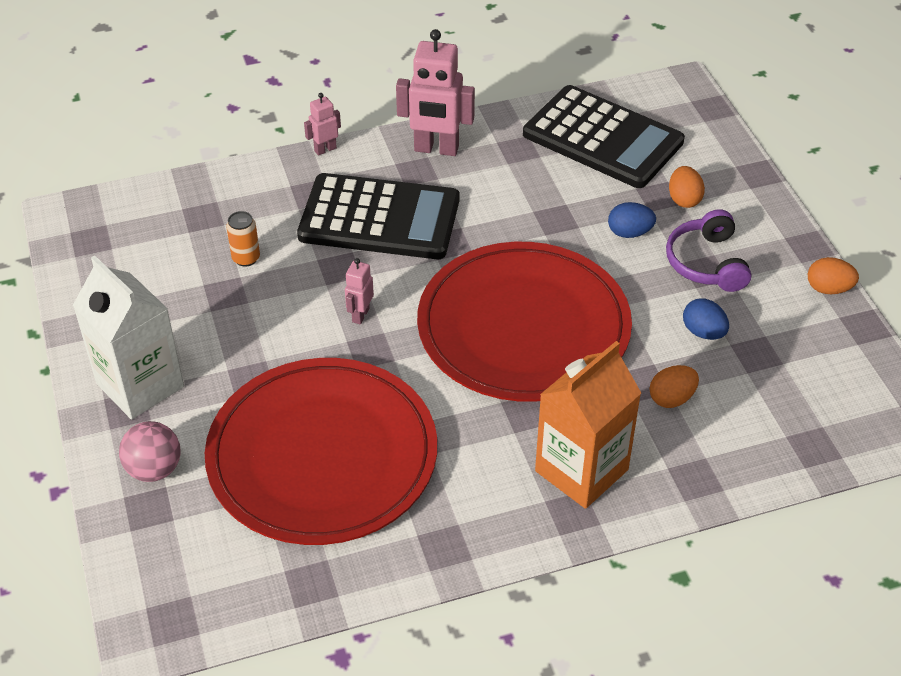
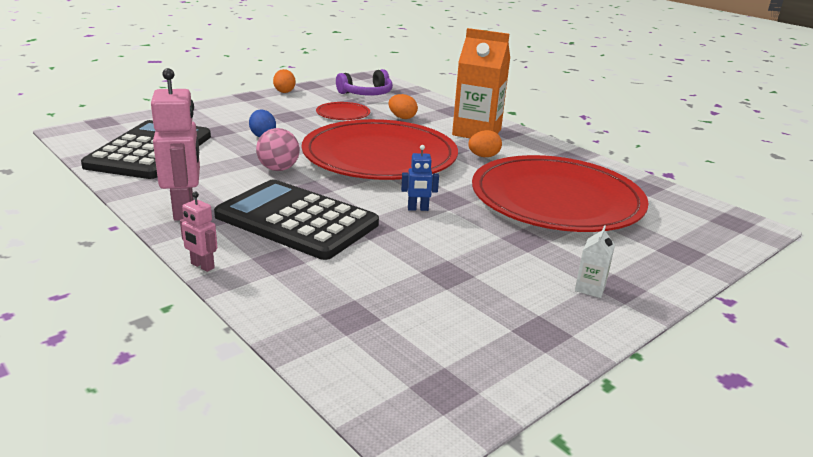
camera: 115 degrees left, 20 degrees down
(140, 385) = (590, 288): white carton -> white carton, size x0.42
(154, 469) = (650, 258): pink ball -> pink ball (278, 169)
(246, 258) = (394, 274): orange can -> none
(360, 315) = (418, 209): pink robot -> blue robot
(379, 218) = (296, 220): black calculator -> black calculator turned 45 degrees counterclockwise
(684, 199) = (218, 124): orange egg -> orange egg (483, 156)
(703, 332) = (343, 114): blue egg -> red plate
(706, 263) = (280, 116): purple headphones -> purple headphones (366, 94)

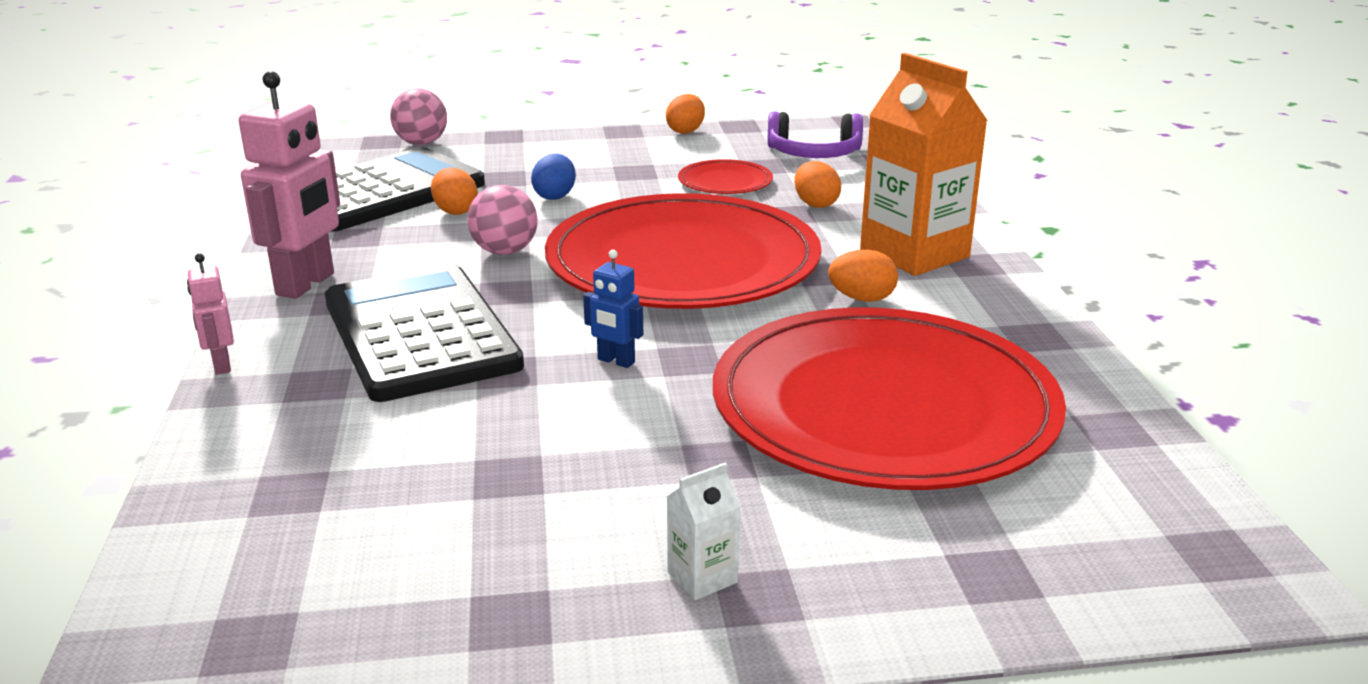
camera: 35 degrees right, 0 degrees up
(132, 119) = (421, 143): none -> pink ball
(215, 153) = (455, 211): none -> orange egg

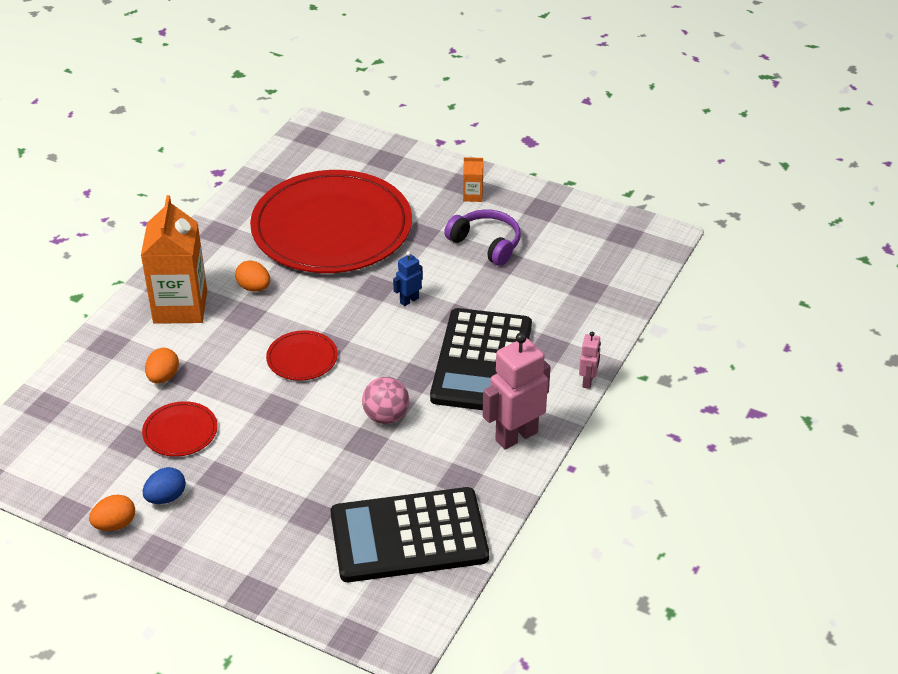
camera: 145 degrees left, 15 degrees up
(421, 143) = (325, 614): pink ball -> none
(455, 211) = (379, 481): orange egg -> none
(555, 196) = (302, 469): blue egg -> blue egg (166, 497)
(616, 361) = (409, 300): blue robot -> blue robot turned 105 degrees counterclockwise
(683, 262) = (302, 358): red plate -> red plate, size x0.40
(702, 577) = (472, 196): white carton -> orange carton
(814, 154) = (78, 439): purple headphones -> purple headphones (486, 244)

